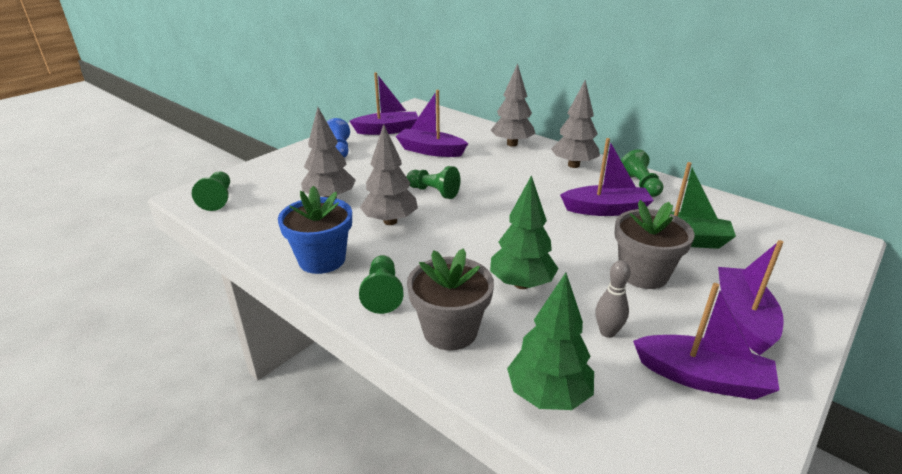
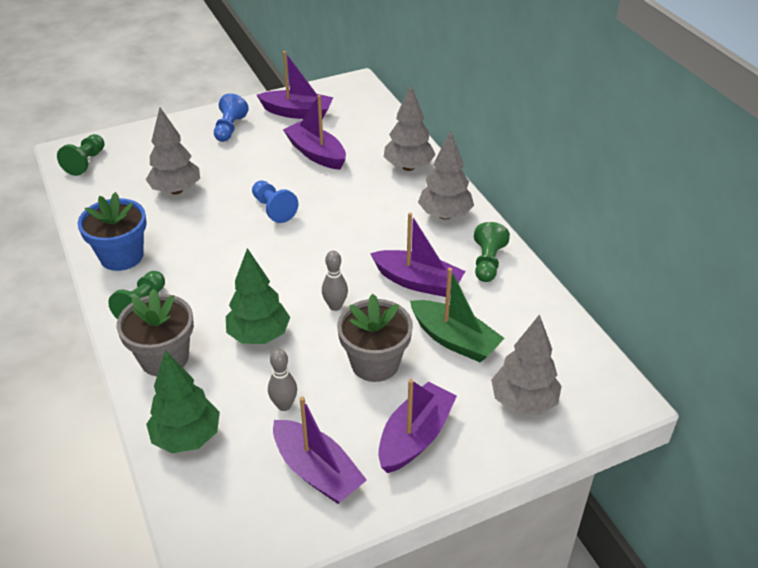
camera: 25 degrees right, 10 degrees up
(390, 221) = (207, 232): grey tree -> grey tree (523, 402)
(433, 192) = (273, 209): green pawn -> blue pawn
(562, 243) = (335, 306): none -> grey bowling pin

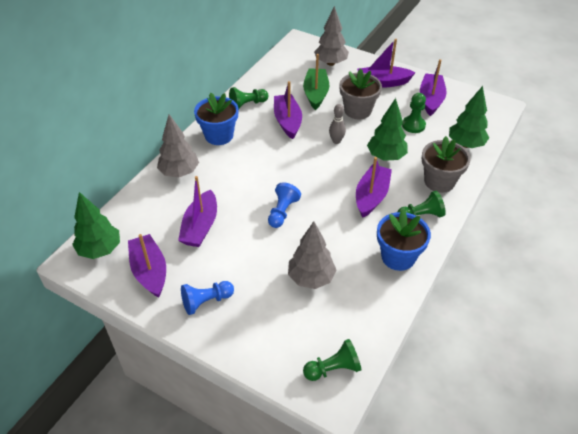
camera: 125 degrees left, 5 degrees up
(215, 284) = (371, 196): none -> purple boat
(284, 405) = (413, 125): grey bowling pin -> green pawn
(352, 97) = (100, 250): none -> green tree
(445, 215) = (219, 135): grey tree -> blue flower pot

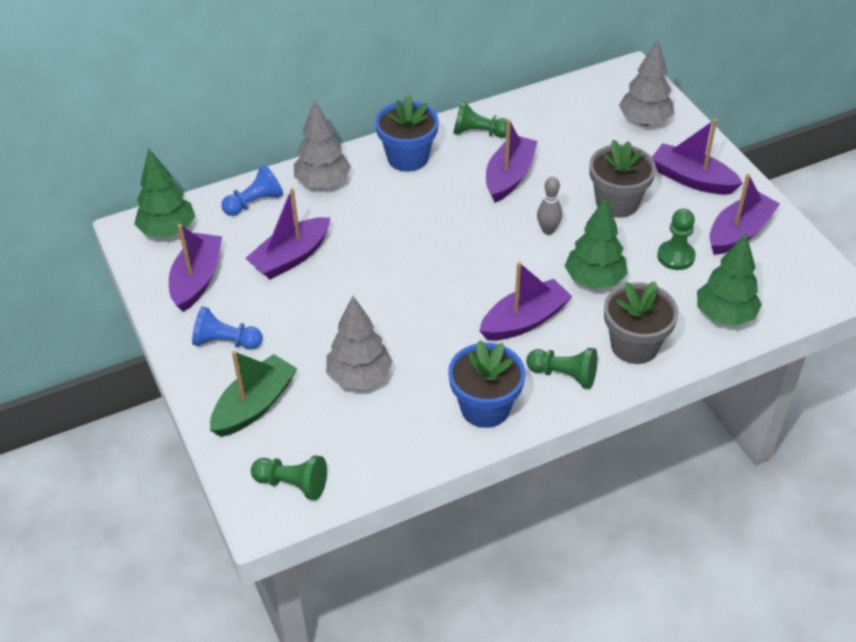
camera: 35 degrees right, 0 degrees up
(282, 212) = (397, 286): blue pawn -> blue pawn (254, 203)
(316, 94) = (582, 156): green boat -> green boat (254, 405)

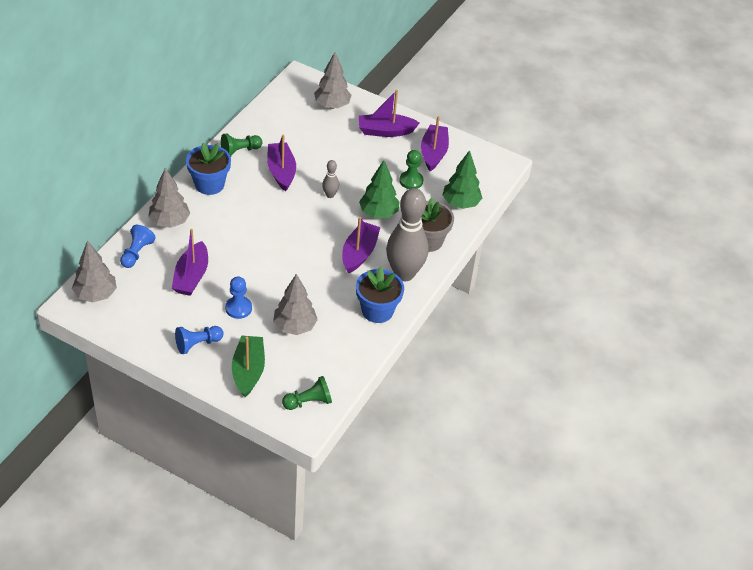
camera: 40 degrees left, 0 degrees up
(168, 231) = (95, 295): green tree -> grey tree
(197, 279) = (144, 316): purple boat -> none
(311, 321) = (238, 308): none -> blue pawn
(564, 375) = (404, 273): green pawn -> grey bowling pin
(617, 203) = (355, 162): grey flower pot -> none

